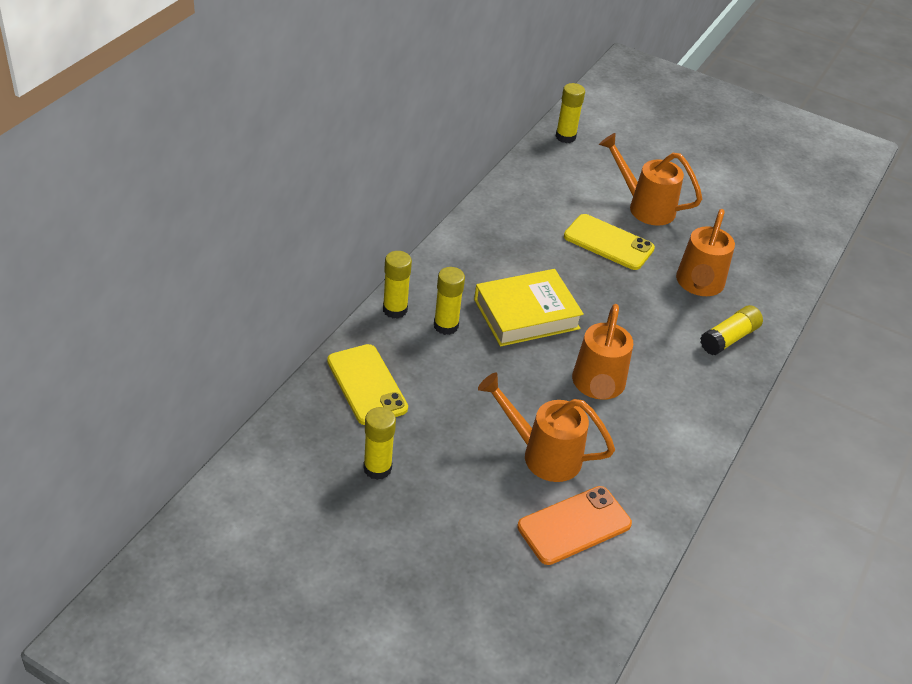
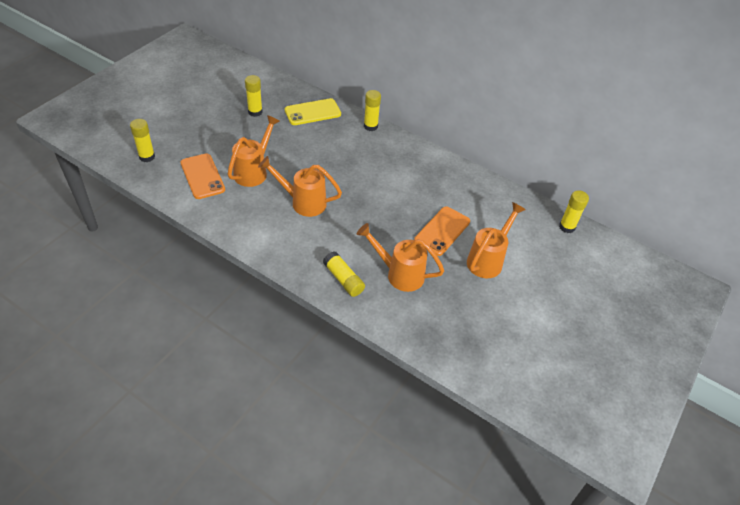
camera: 95 degrees right, 5 degrees up
(446, 326) = (357, 145): yellow glue stick -> yellow glue stick (147, 157)
(526, 314) = (367, 179): yellow book -> none
(608, 243) = (442, 231): yellow phone -> orange phone

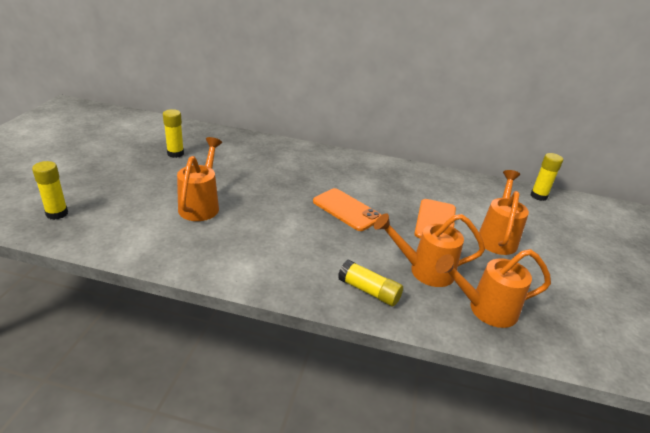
camera: 20 degrees left, 15 degrees down
(202, 176) = (139, 221): orange phone -> orange phone (346, 210)
(302, 202) = (274, 224): orange watering can -> orange watering can (484, 309)
(312, 112) = (238, 145): yellow phone -> none
(370, 126) = (304, 148): yellow glue stick -> none

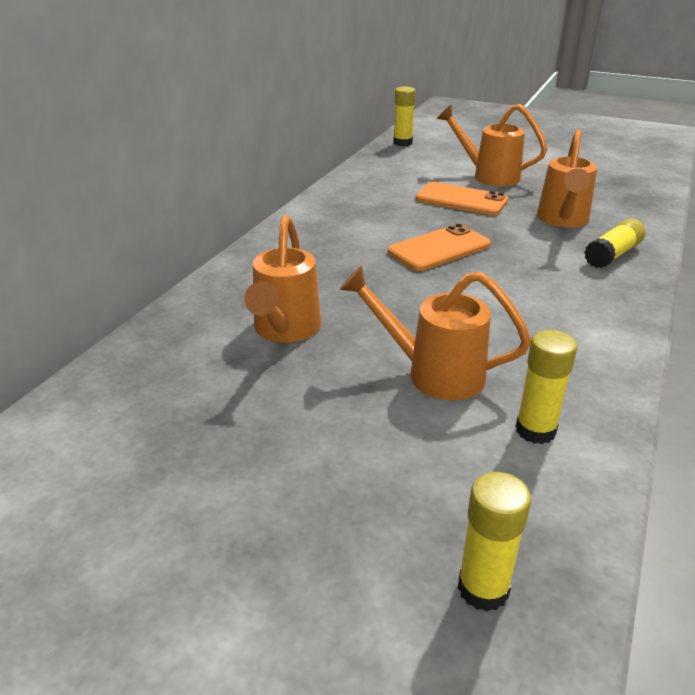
camera: 75 degrees left, 0 degrees up
(175, 153) = (218, 409): yellow glue stick -> yellow glue stick (535, 430)
(484, 309) = (616, 203): orange watering can -> orange watering can (284, 331)

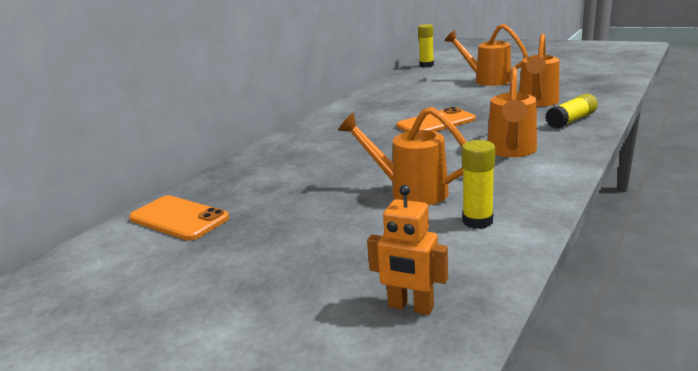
camera: 10 degrees right, 10 degrees down
(284, 331) = (309, 172): orange watering can -> orange watering can (511, 151)
(461, 200) = (461, 95): orange phone -> orange phone (178, 218)
(483, 588) = (410, 307): yellow glue stick -> orange robot

